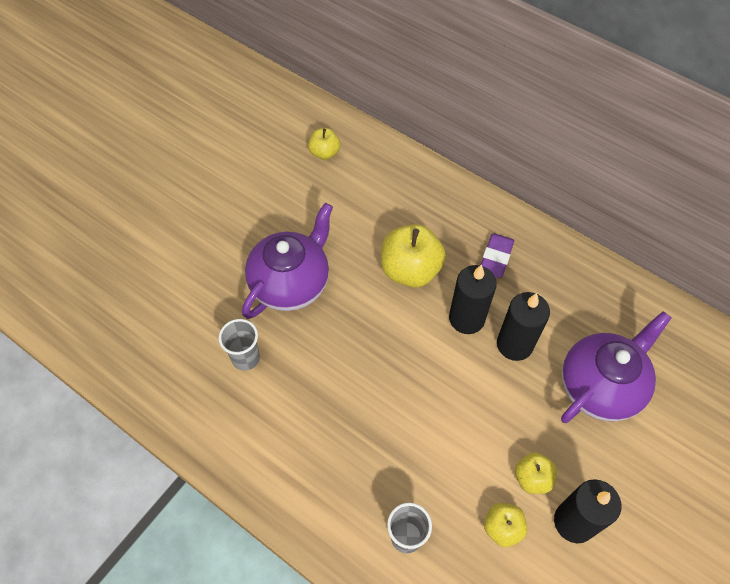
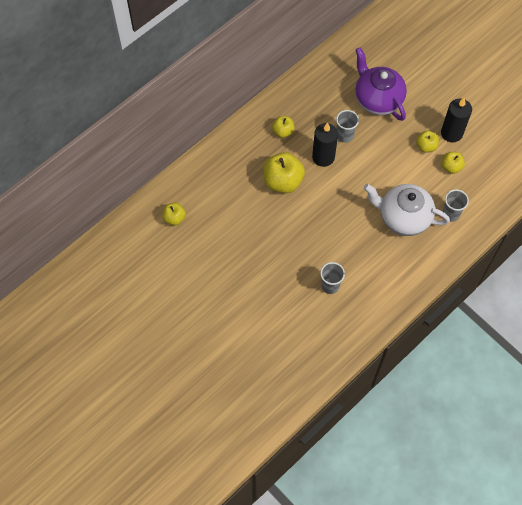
camera: 80 degrees left, 5 degrees up
(291, 283) = (280, 253): purple teapot -> none
(384, 454) = (403, 217): none -> white teapot
(496, 258) = (283, 131): purple eraser -> yellow apple
(514, 344) = (345, 136): black candle -> grey cup

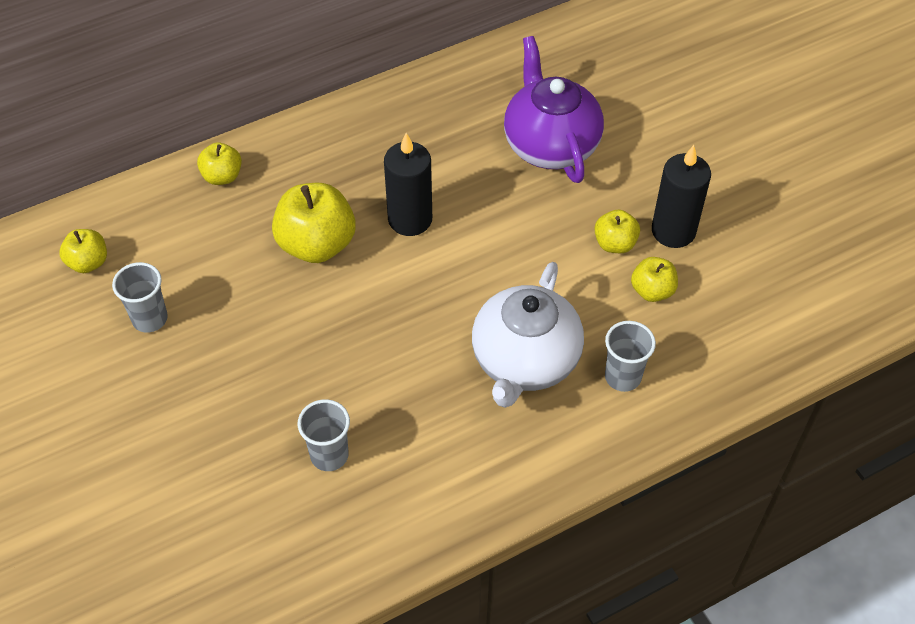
camera: 15 degrees right, 10 degrees down
(283, 131) = (353, 161): yellow apple -> yellow apple (222, 176)
(345, 136) = (465, 192): grey cup -> grey cup (150, 319)
(403, 217) = (524, 361): white teapot -> white teapot turned 105 degrees counterclockwise

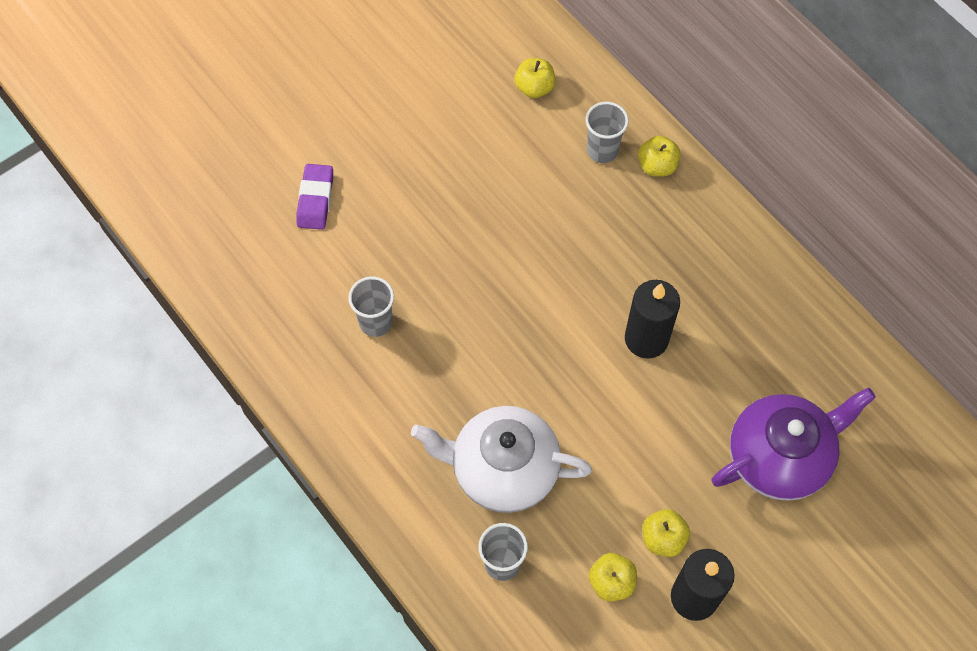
camera: 80 degrees right, 10 degrees up
(150, 319) = (486, 150): grey cup -> grey cup (602, 150)
(152, 498) = (315, 199): none -> purple eraser
(316, 244) = (597, 263): yellow apple -> none

